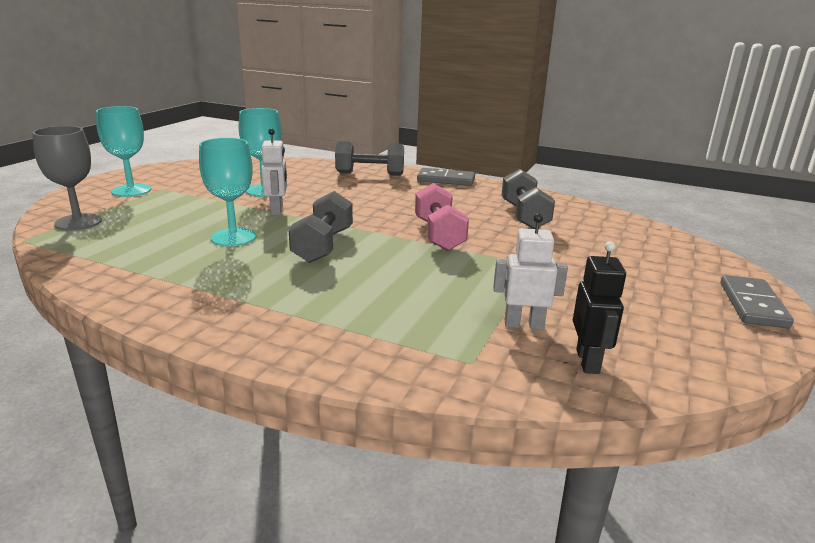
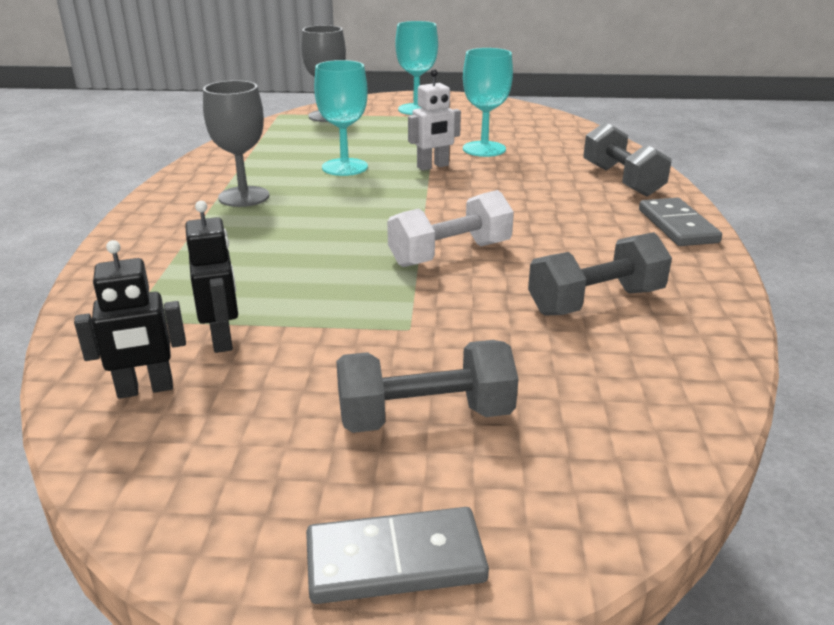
camera: 70 degrees right, 5 degrees up
(248, 286) = (244, 197): none -> grey goblet
(323, 246) = (358, 204): grey dumbbell -> grey dumbbell (425, 417)
(439, 235) = (450, 254): pink dumbbell -> white dumbbell
(523, 324) = (222, 339): white robot -> black robot

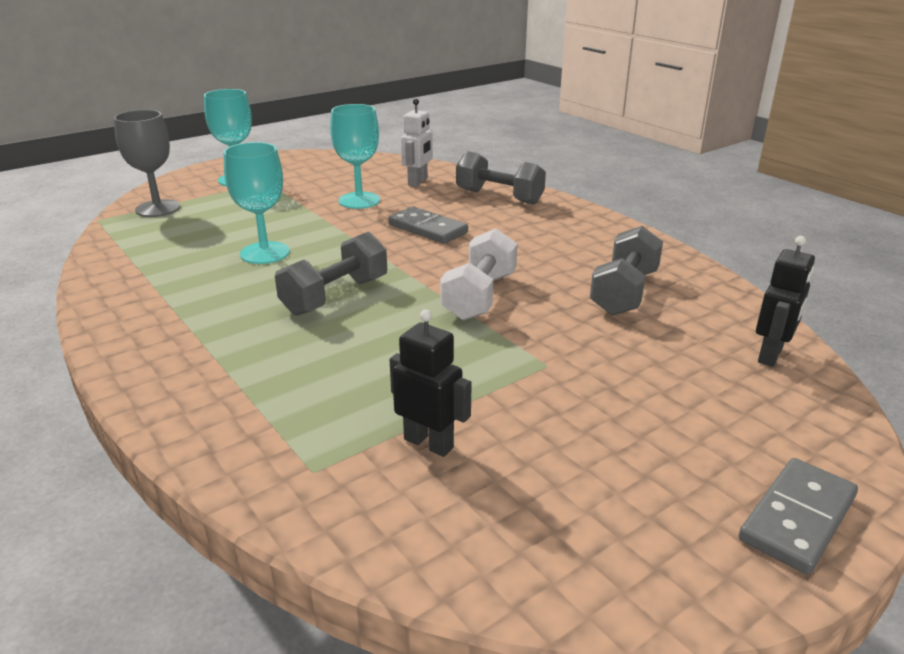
camera: 40 degrees left, 0 degrees up
(145, 389) = (442, 517): black robot -> black robot (770, 355)
(244, 197) = (214, 313): grey goblet -> none
(425, 417) = (661, 420): grey dumbbell -> grey dumbbell (335, 296)
(433, 166) = (343, 228): white robot -> white robot (418, 182)
(677, 226) = (584, 220): grey domino -> grey domino (427, 229)

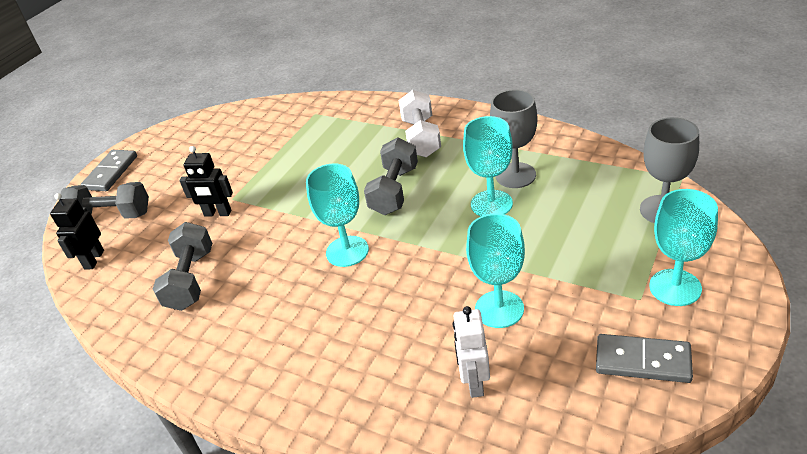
camera: 160 degrees right, 10 degrees up
(205, 266) = (515, 175): none -> grey goblet
(427, 229) = (390, 292): grey domino -> grey domino (642, 361)
(429, 443) = (273, 140): black robot -> black robot (217, 213)
(439, 263) = (347, 251): none -> turquoise goblet
(479, 296) = (296, 231): white dumbbell -> white dumbbell (421, 138)
(499, 197) = (355, 390): grey dumbbell -> grey dumbbell (111, 216)

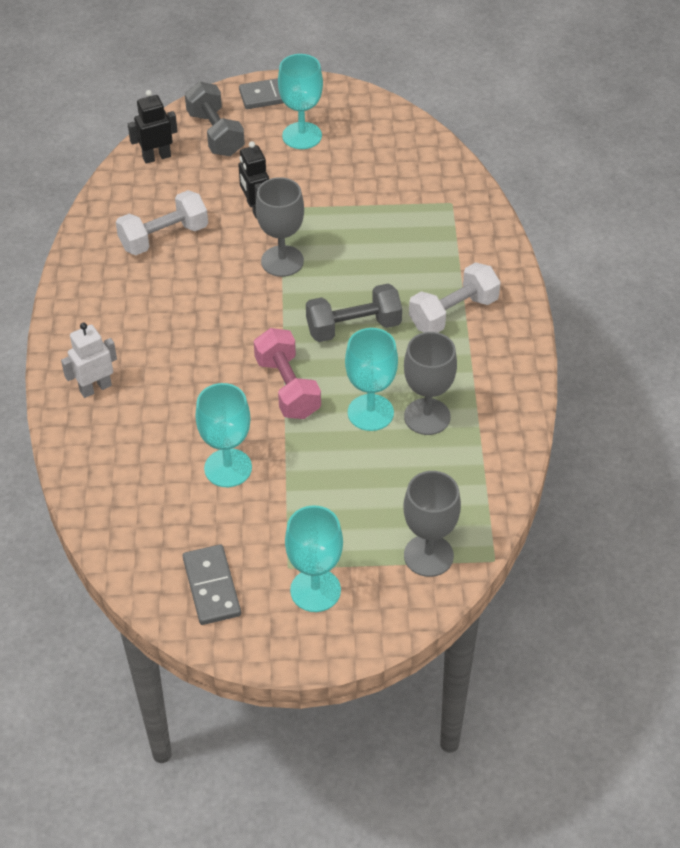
camera: 55 degrees right, 10 degrees up
(190, 280) = (164, 237): grey dumbbell -> white dumbbell
(289, 212) = (282, 261): none -> grey goblet
(347, 251) = (250, 329): turquoise goblet -> turquoise goblet (302, 136)
(431, 245) = (287, 388): none -> pink dumbbell
(474, 382) = (138, 479): white robot -> white robot (95, 388)

